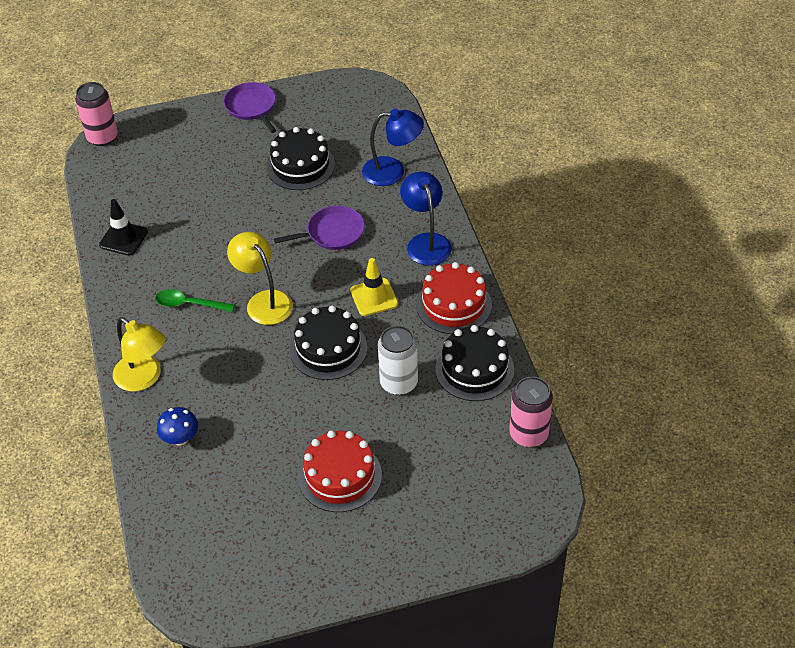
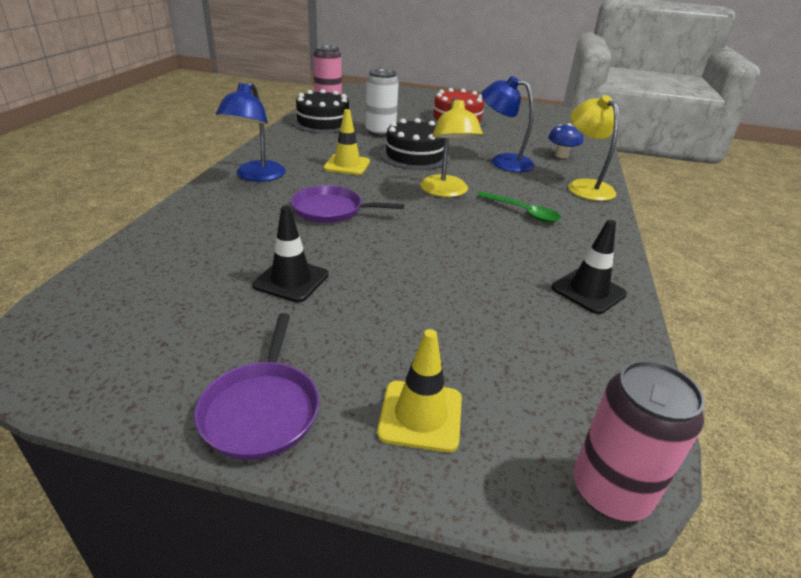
camera: 155 degrees left, 15 degrees down
(186, 131) = (420, 415): none -> yellow traffic cone
(300, 166) = (291, 280): black cake -> black traffic cone
(392, 171) = (197, 232): blue lamp -> blue lamp (503, 161)
(453, 305) = (292, 144): red cake -> none

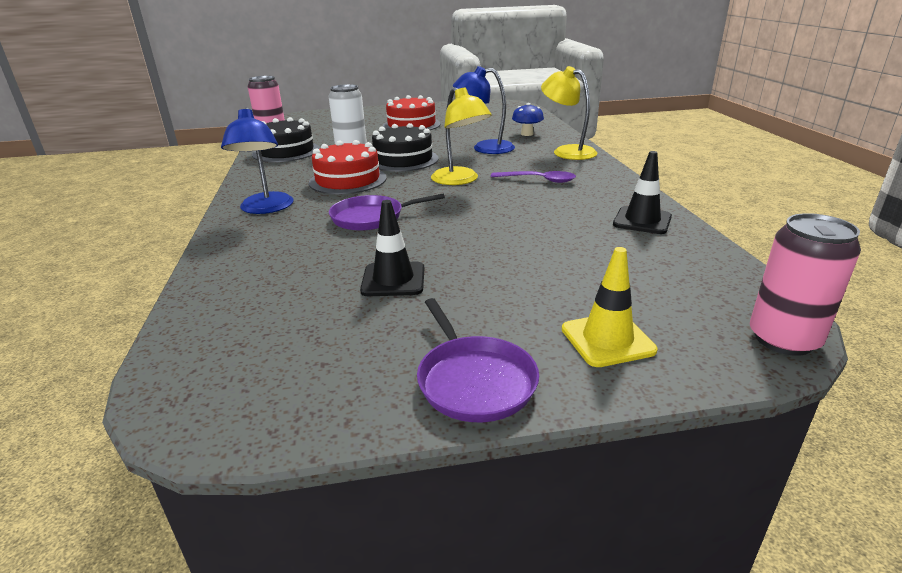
camera: 20 degrees left, 5 degrees down
(347, 165) = (348, 180): yellow traffic cone -> red cake
(523, 212) = (538, 180): green spoon -> purple spoon

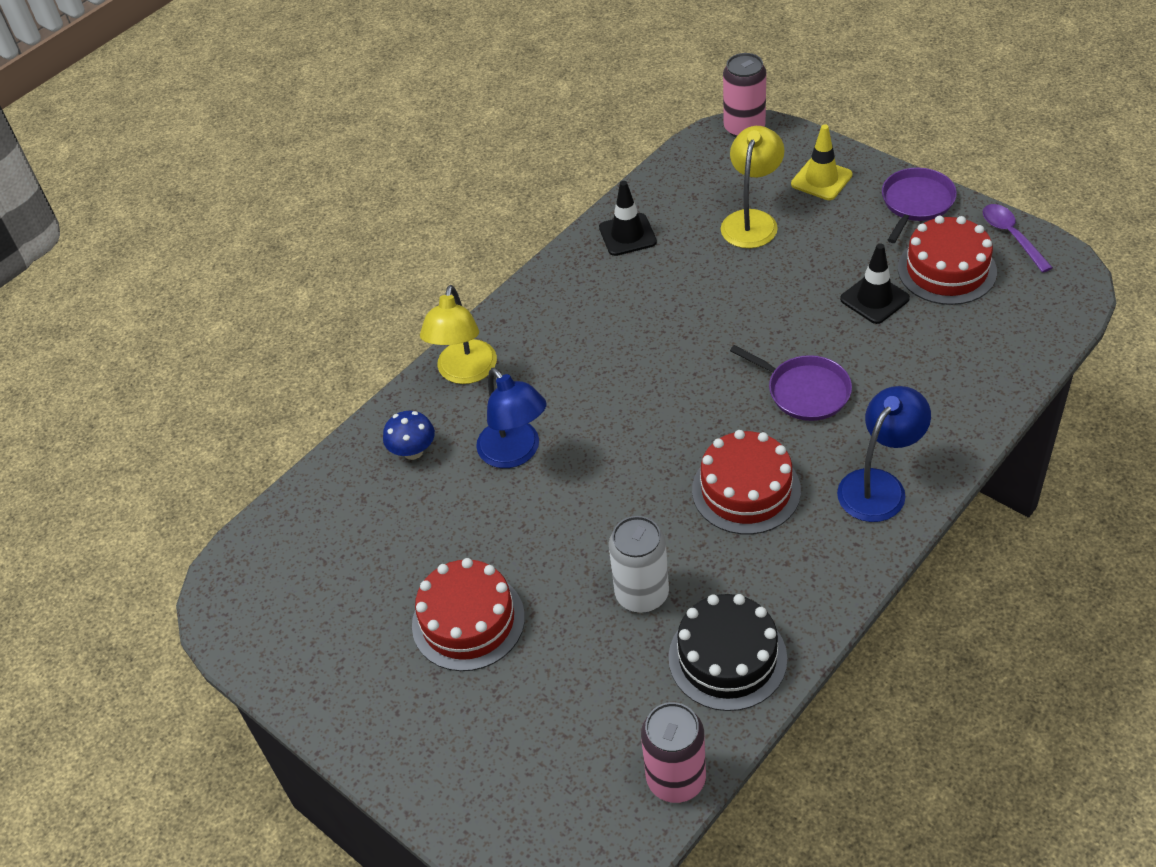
camera: 125 degrees left, 20 degrees up
(352, 334) = (947, 270): none -> red cake
(403, 160) = (634, 497): black cake -> none
(460, 180) = (649, 398): yellow lamp -> yellow lamp (752, 220)
(538, 180) = (589, 341): purple spoon -> purple spoon (1011, 236)

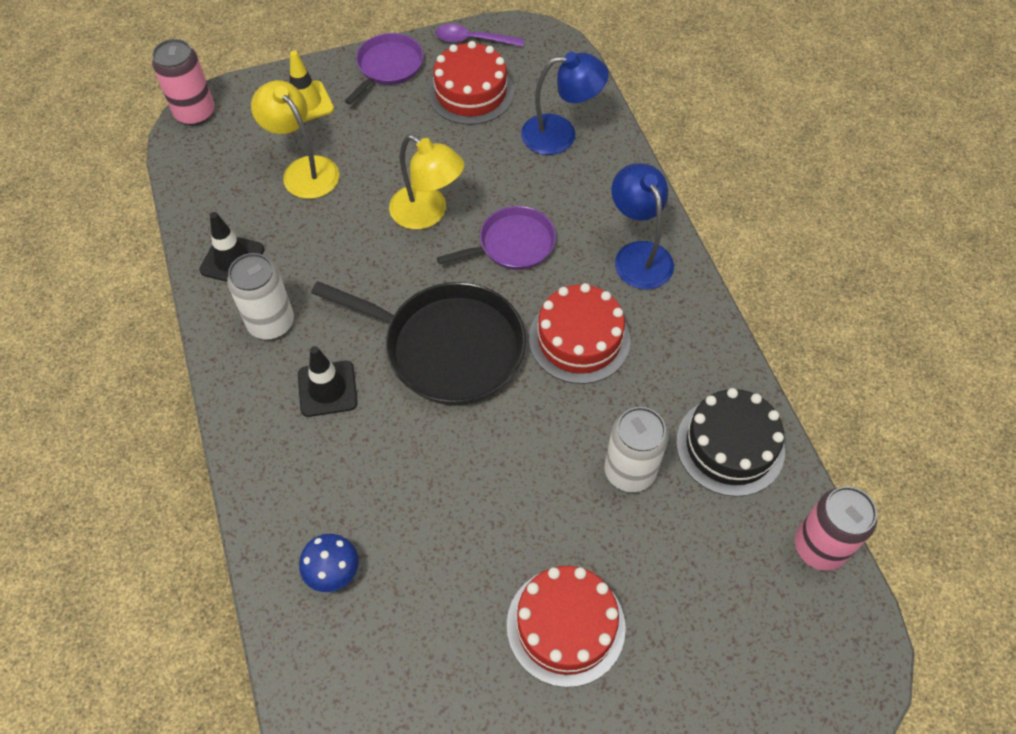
camera: 65 degrees left, 10 degrees up
(465, 372) = (275, 475): yellow lamp -> yellow lamp (427, 214)
(515, 453) = (407, 485): blue lamp -> blue lamp (560, 134)
(591, 291) = (271, 323): none -> white can
(660, 407) = (447, 347): none -> black pan
(874, 299) = (460, 148): black traffic cone -> black traffic cone (327, 389)
(916, 203) = (388, 67): purple pan -> purple pan turned 60 degrees clockwise

